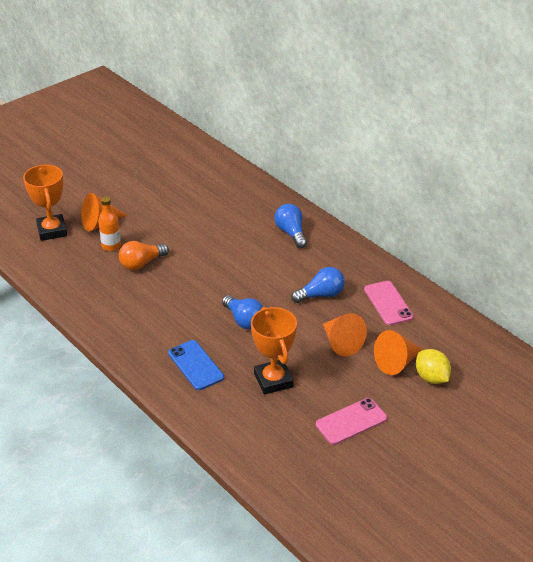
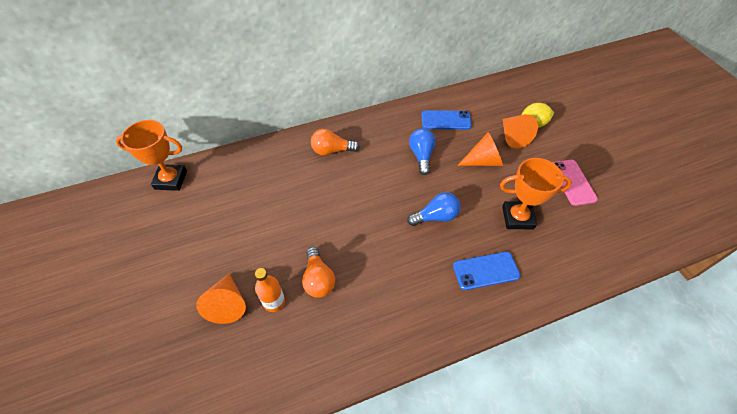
camera: 70 degrees left, 15 degrees up
(52, 231) = (210, 362): orange trophy -> orange trophy (171, 180)
(291, 233) = (332, 150): blue light bulb -> orange light bulb
(388, 303) = (446, 120): pink phone -> blue phone

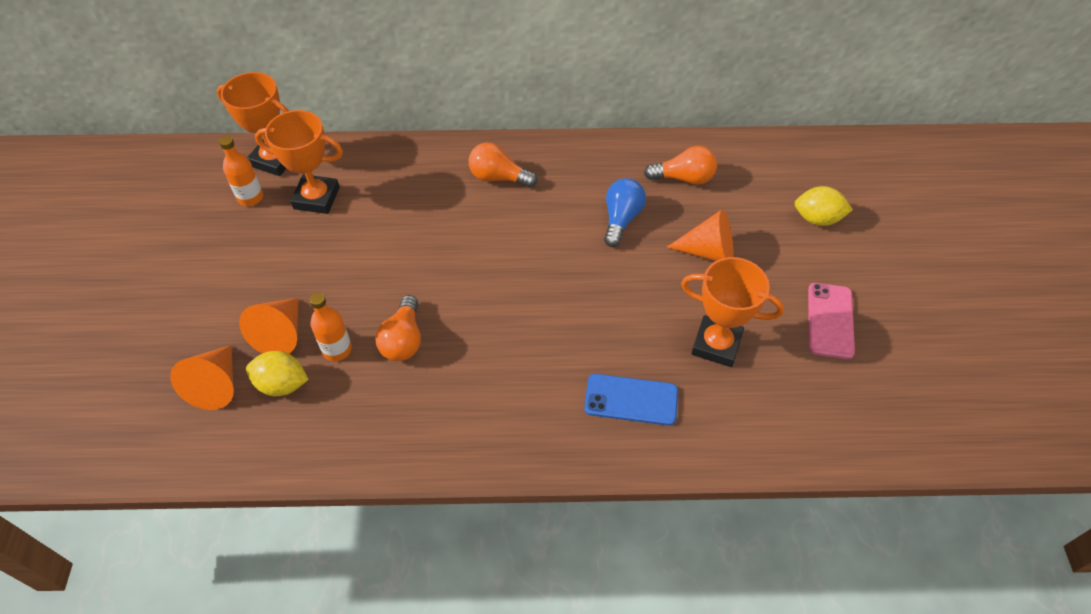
camera: 20 degrees right, 0 degrees up
(163, 211) = (250, 197): none -> orange bottle
(213, 198) = (316, 198): none -> orange trophy
(244, 342) = (282, 384): none -> yellow lemon
(436, 216) = (598, 308): blue light bulb -> none
(446, 120) = (684, 178): blue phone -> orange light bulb
(513, 137) = (775, 229): orange cone -> orange cone (216, 385)

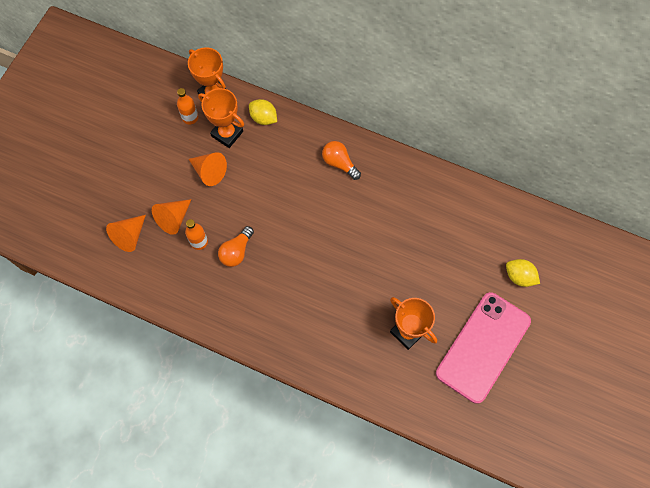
camera: 25 degrees right, 15 degrees up
(282, 384) = (163, 251): yellow lemon -> yellow lemon (263, 118)
(621, 219) = (398, 225): blue light bulb -> none
(631, 400) = (341, 343): blue phone -> none
(684, 178) = (453, 211): orange light bulb -> none
(708, 251) = (438, 270): orange cone -> orange cone (209, 172)
(830, 320) = (483, 347): pink phone -> pink phone, size x1.96

